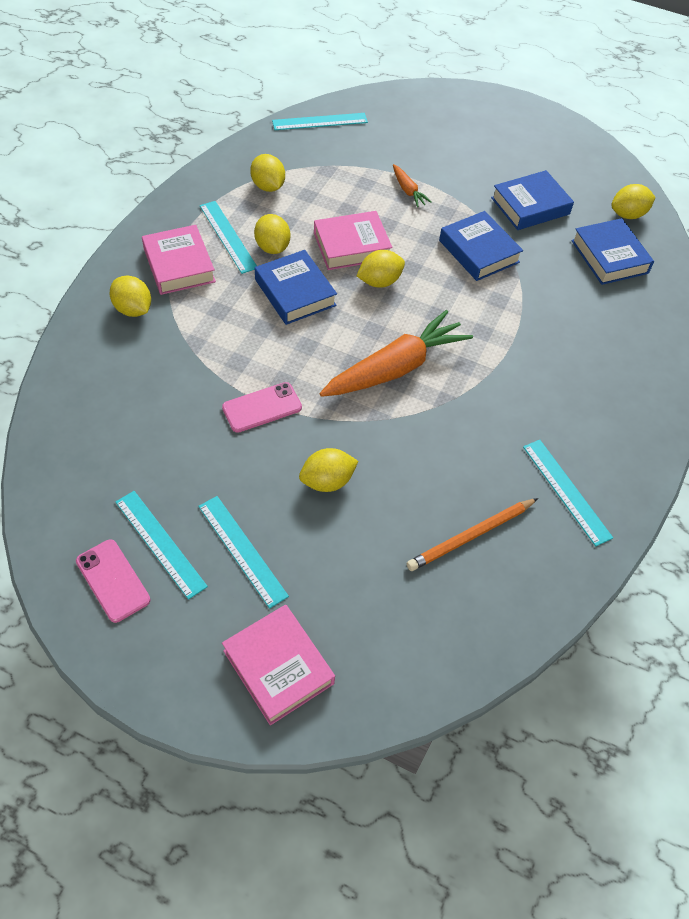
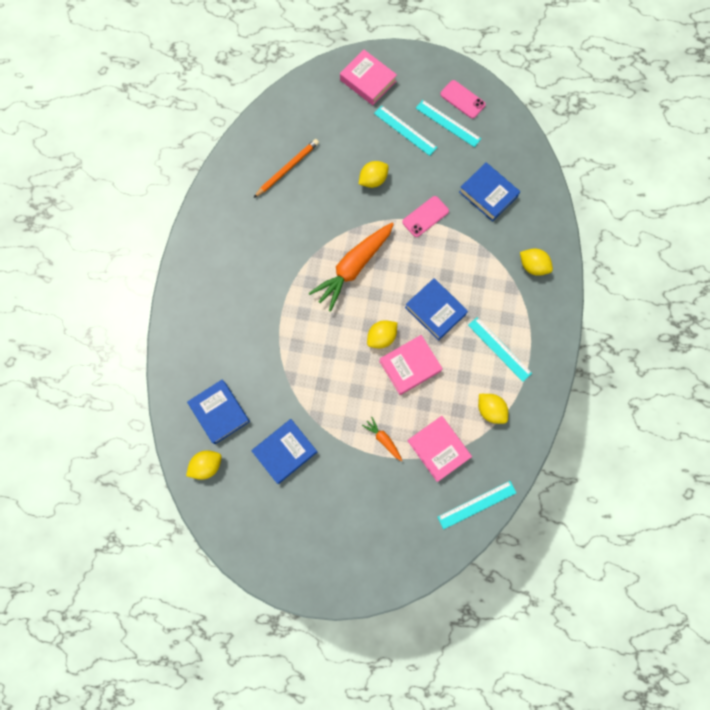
camera: 170 degrees right, 20 degrees up
(179, 265) = (521, 312): pink book -> pink book (438, 449)
(272, 247) = (465, 347): yellow lemon -> none
(478, 251) = (317, 388): blue book -> blue book (488, 194)
(566, 491) = (237, 209): turquoise ruler -> none

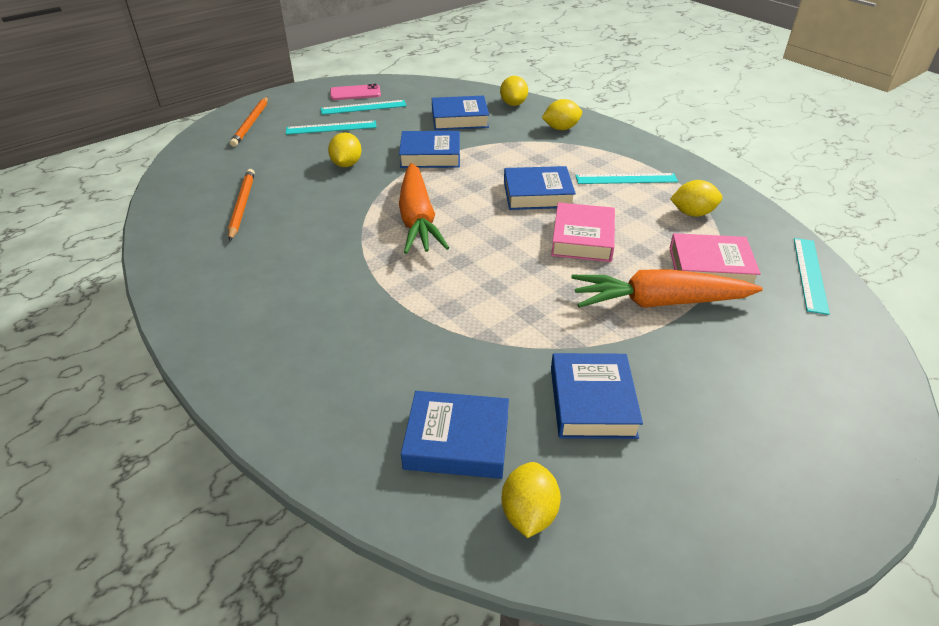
camera: 50 degrees left, 35 degrees down
(368, 81) = (251, 123): pink book -> orange pencil
(381, 337) = (524, 240): yellow lemon -> yellow lemon (513, 104)
(383, 439) = (659, 302): orange carrot -> orange carrot, size x2.23
(425, 216) = (430, 155): pink phone -> blue book

